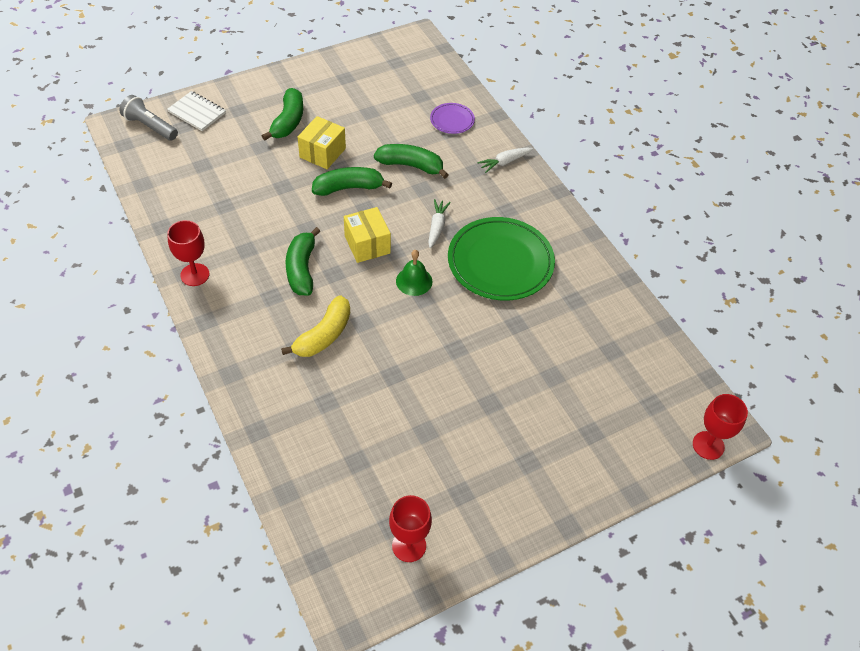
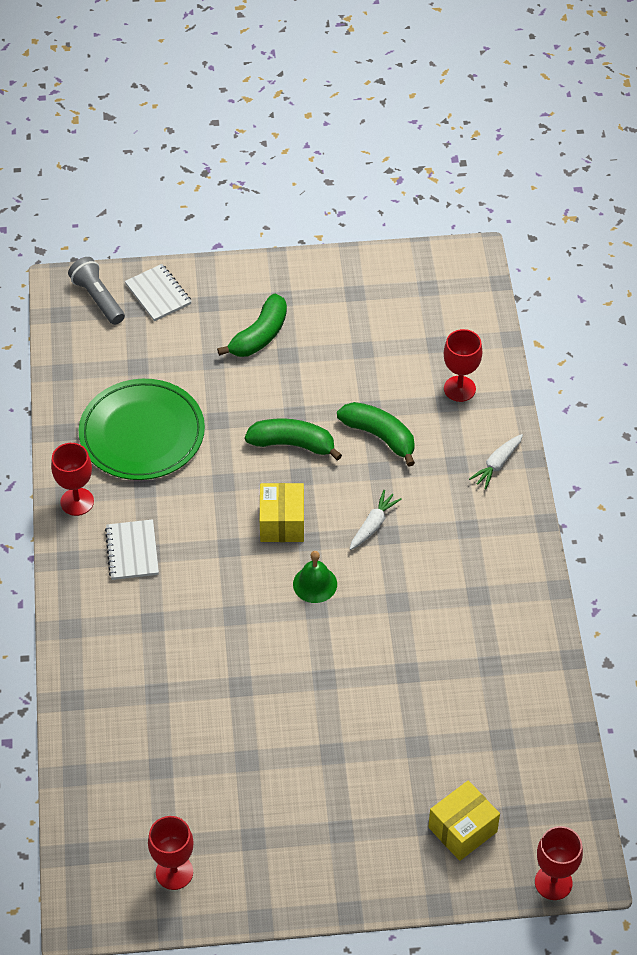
camera: 25 degrees right, 0 degrees up
(257, 299) = (132, 551): none -> white notebook
(302, 269) = (195, 530): green banana -> none
(322, 153) = (282, 389): yellow box -> yellow box (462, 829)
(323, 335) = (186, 617): yellow banana -> none
(452, 120) = (459, 389): purple plate -> red goblet
(500, 262) = (426, 591): green plate -> green plate (142, 433)
(505, 162) = (497, 464): white carrot -> white carrot turned 45 degrees counterclockwise

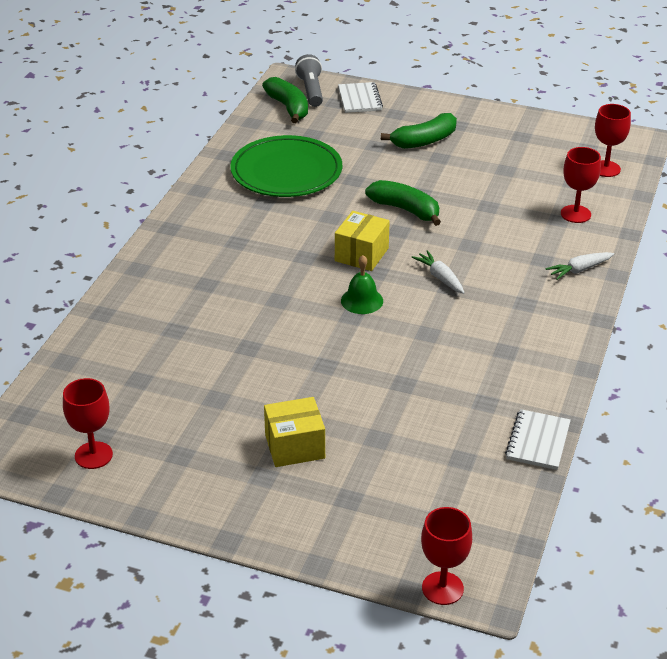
camera: 25 degrees right, 15 degrees down
(77, 502) = (204, 196): red goblet -> red goblet (606, 169)
(132, 551) = (224, 237): white notebook -> white notebook (538, 441)
(373, 525) = (440, 278): white carrot -> white carrot turned 90 degrees counterclockwise
(380, 436) = (484, 225): green banana -> green banana (288, 108)
(462, 829) = (379, 515): yellow box -> yellow box (295, 446)

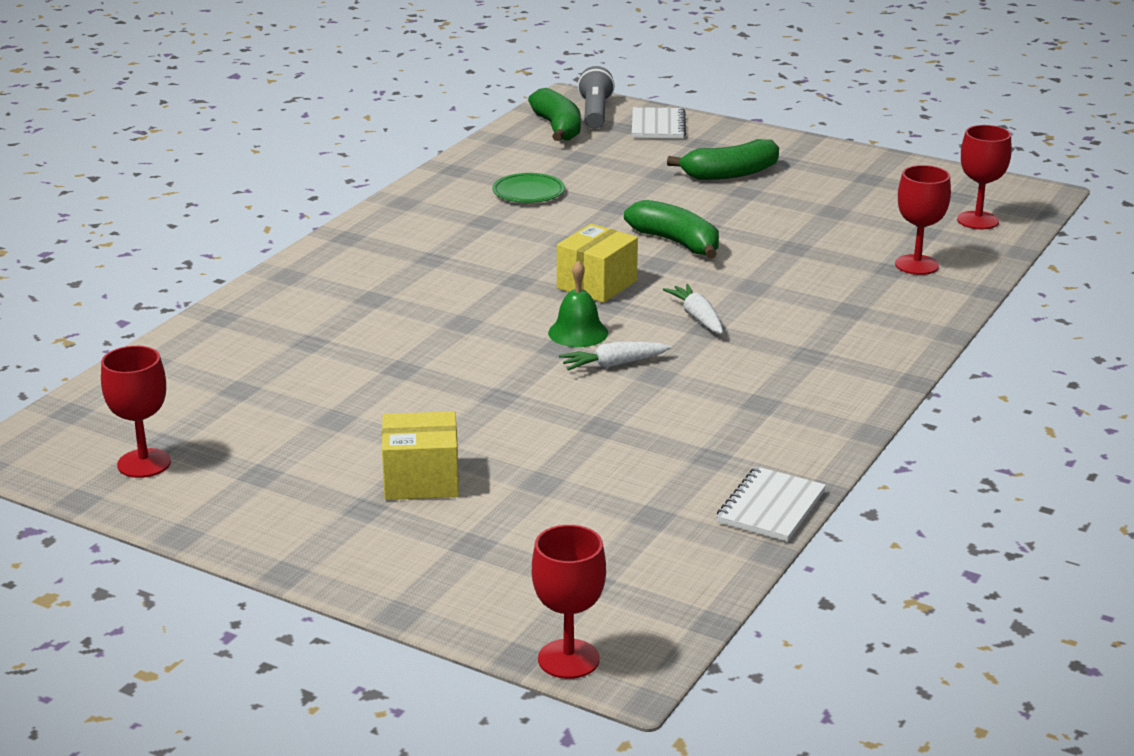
camera: 10 degrees right, 10 degrees down
(286, 172) = (528, 192): green plate -> green plate, size x0.47
(579, 270) = (900, 325): white carrot -> white carrot (614, 364)

